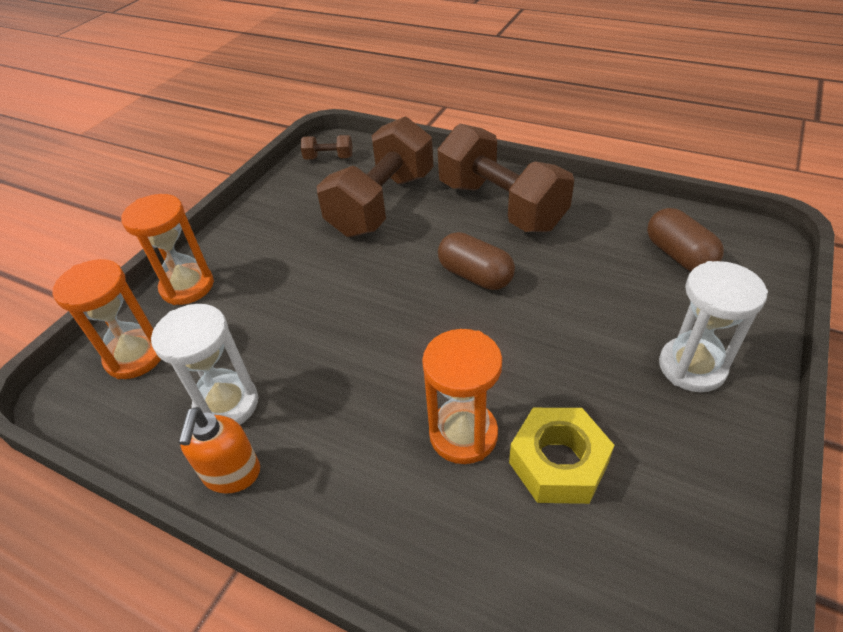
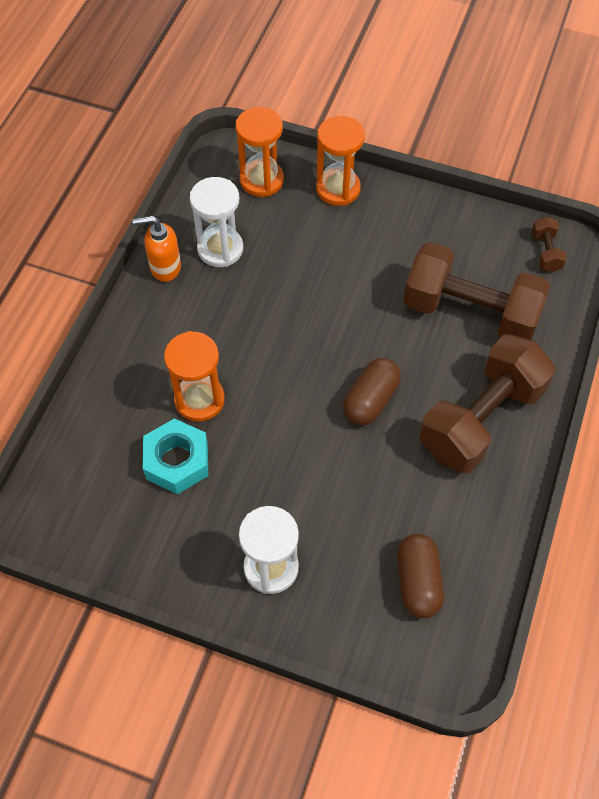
camera: 80 degrees right, 15 degrees up
(558, 463) = (177, 461): yellow nut -> turquoise nut
(678, 255) = (417, 581): brown capsule -> brown capsule turned 60 degrees counterclockwise

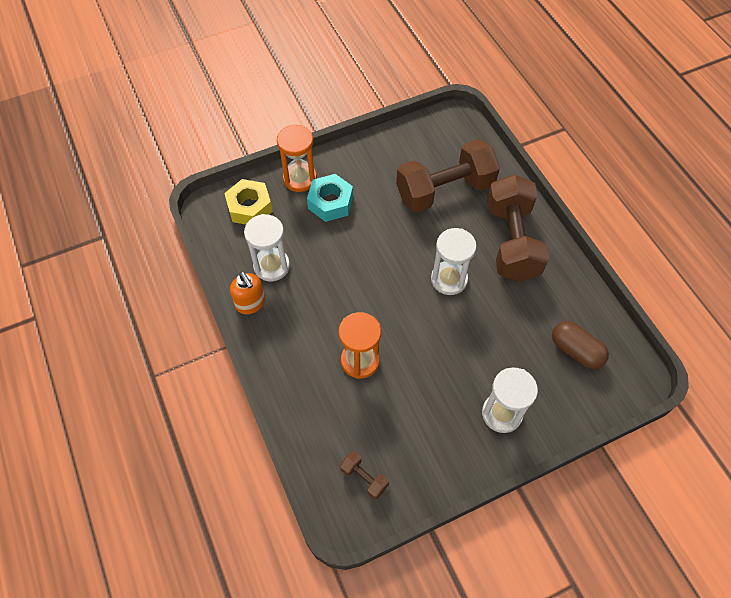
camera: 45 degrees left, 0 degrees up
(165, 267) = (251, 303): orange soap dispenser -> orange soap dispenser turned 75 degrees counterclockwise
(177, 461) = (388, 406): turquoise nut -> turquoise nut (330, 202)
(261, 180) = (250, 207): orange hourglass -> yellow nut
(370, 400) = (449, 279): brown capsule -> white hourglass
(545, 252) = (445, 129): brown dumbbell -> brown dumbbell (364, 478)

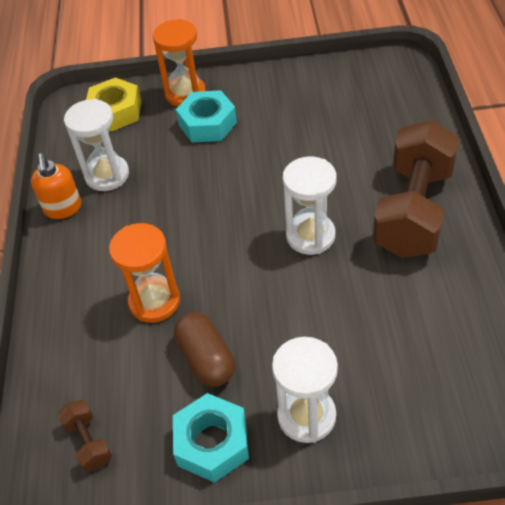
camera: 25 degrees right, 10 degrees down
(445, 191) = (351, 137): brown dumbbell -> none
(449, 451) = (212, 443): none -> turquoise nut
(576, 351) = (447, 364): brown capsule -> brown capsule (206, 359)

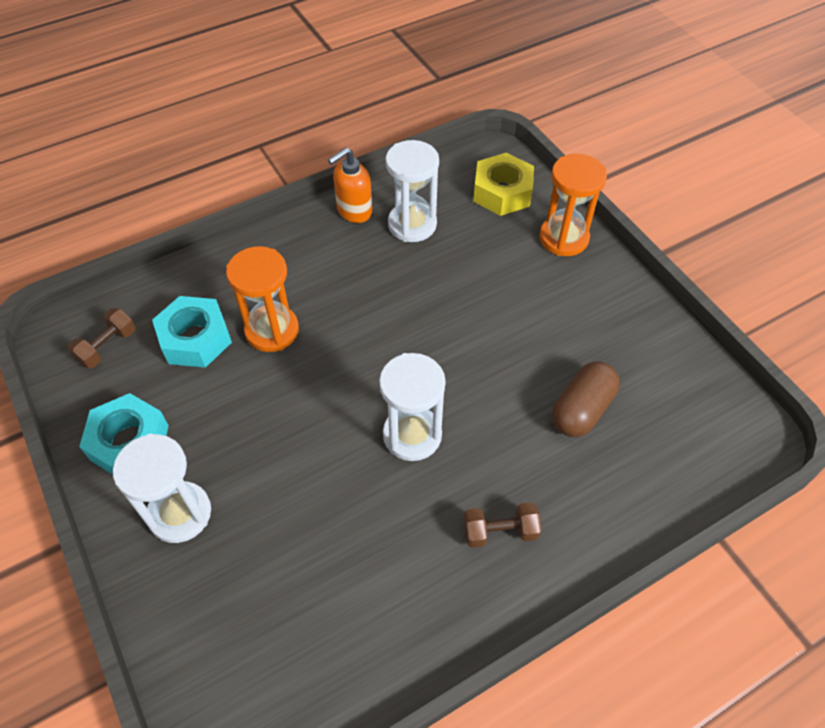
camera: 60 degrees right, 5 degrees up
(206, 359) = (219, 400): brown capsule -> brown capsule (581, 409)
(207, 124) = (529, 276): turquoise nut -> turquoise nut (195, 339)
(413, 210) = (500, 531): brown dumbbell -> brown dumbbell, size x0.41

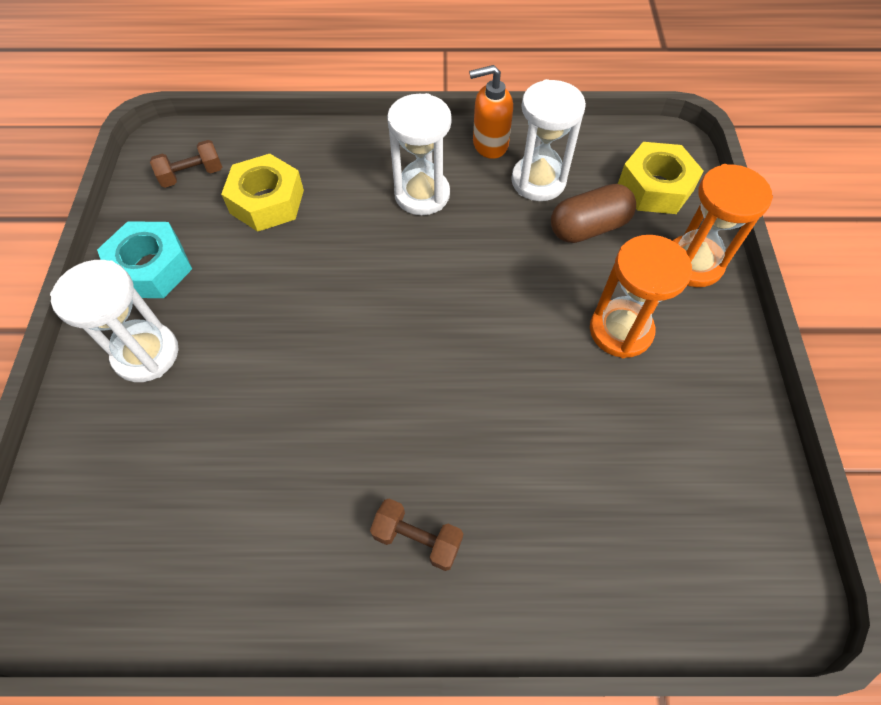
camera: 30 degrees right, 5 degrees up
(195, 339) = (267, 201): turquoise nut -> yellow nut
(272, 330) = (337, 225): orange hourglass -> orange hourglass (620, 330)
(412, 435) = (397, 391): white hourglass -> white hourglass (422, 194)
(581, 409) = (591, 457): brown capsule -> brown capsule (588, 227)

